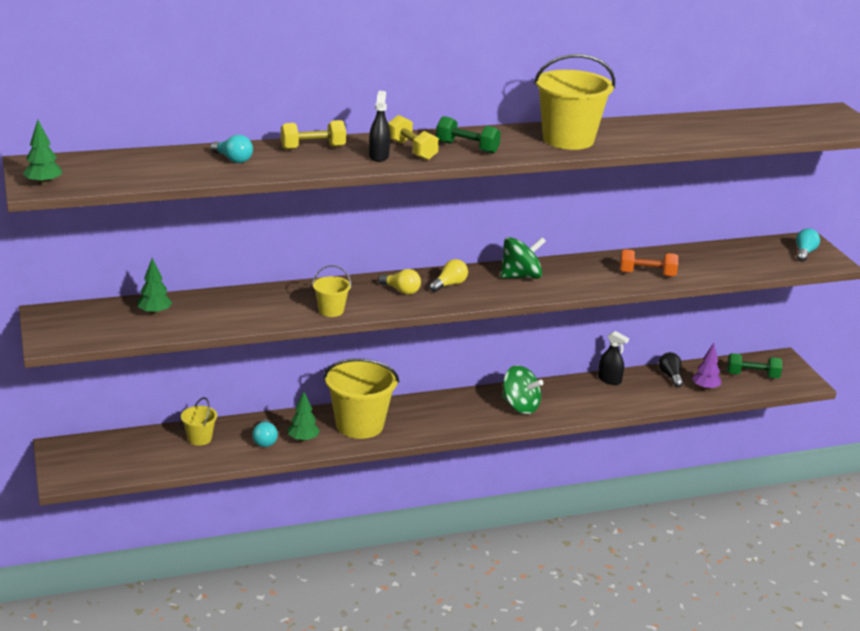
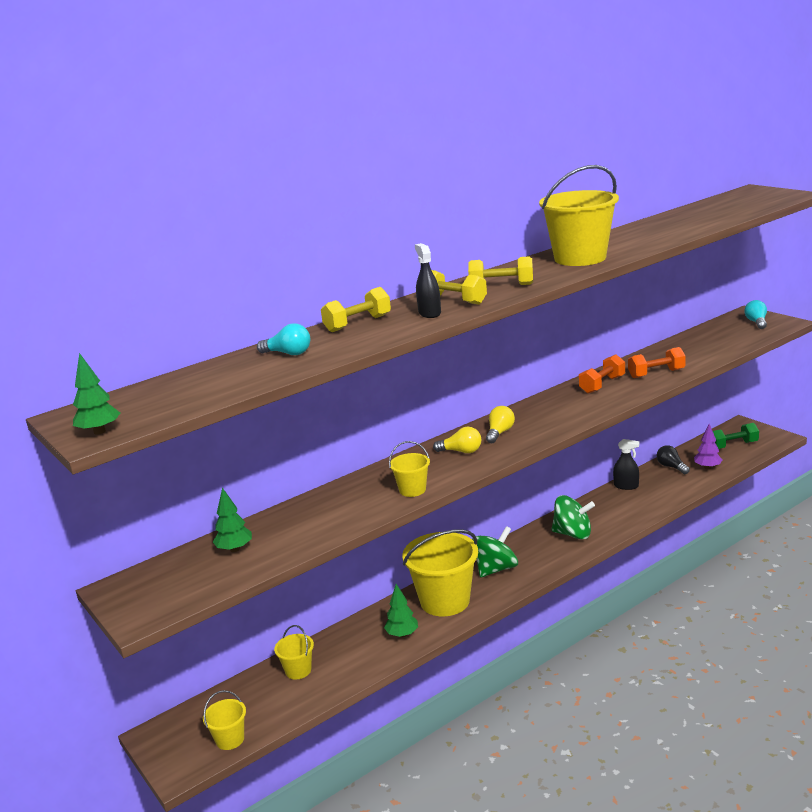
camera: 15 degrees left, 5 degrees down
(114, 470) = (230, 739): none -> yellow bucket
(265, 440) = (365, 649): turquoise light bulb -> none
(467, 147) = (501, 286): green dumbbell -> yellow dumbbell
(520, 276) = (554, 407): green spinning top -> green spinning top (496, 569)
(585, 269) = (602, 385): none -> orange dumbbell

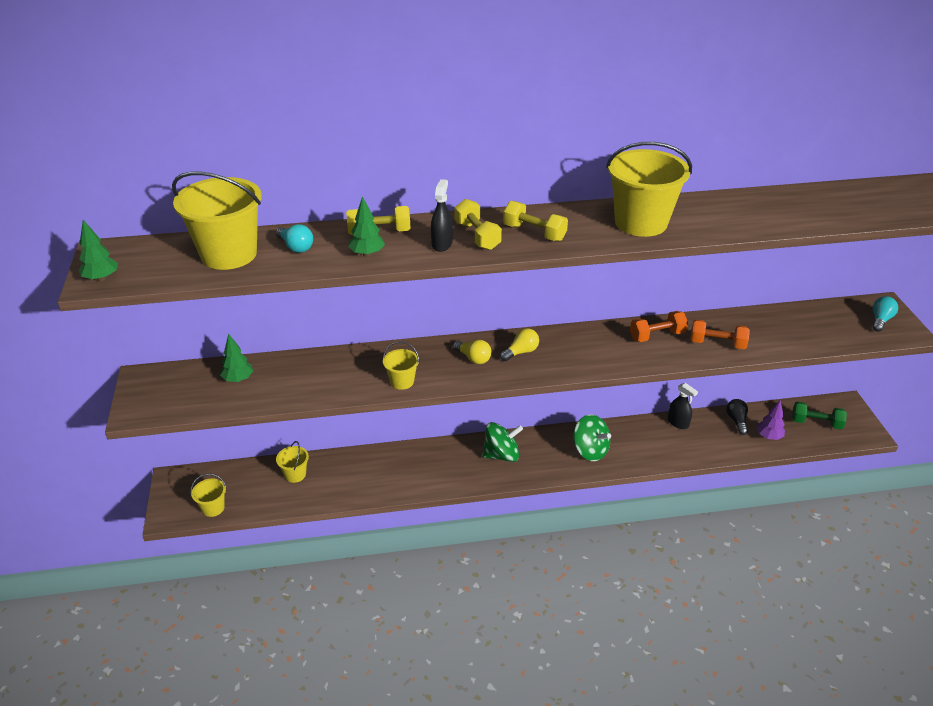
camera: 25 degrees right, 15 degrees up
(402, 634) = (386, 480): green tree -> green tree (367, 254)
(445, 601) = (440, 466): yellow bucket -> yellow bucket (229, 254)

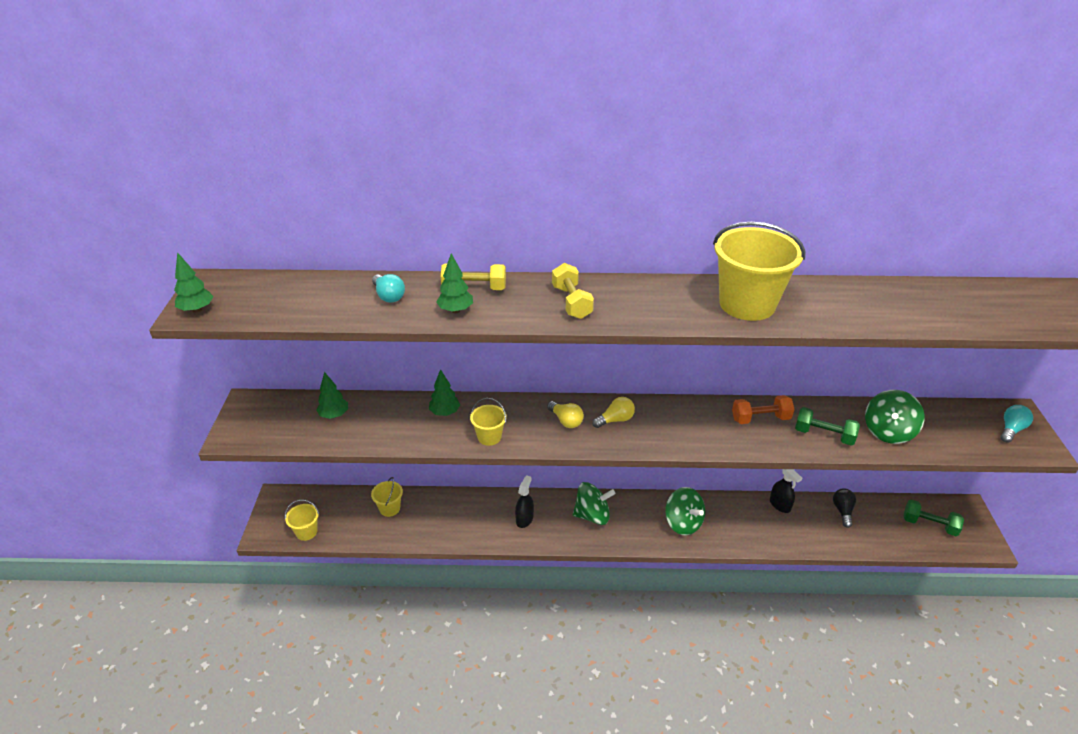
camera: 10 degrees right, 0 degrees up
(229, 254) = (322, 297): yellow bucket -> none
(351, 364) = (445, 413): none -> green tree
(442, 244) = (533, 307): black spray bottle -> black spray bottle (524, 519)
(534, 233) = (631, 305): yellow dumbbell -> none
(717, 343) = (823, 435): orange dumbbell -> green dumbbell
(769, 436) = (875, 533): purple tree -> none
(774, 334) = (888, 432): none -> green spinning top

